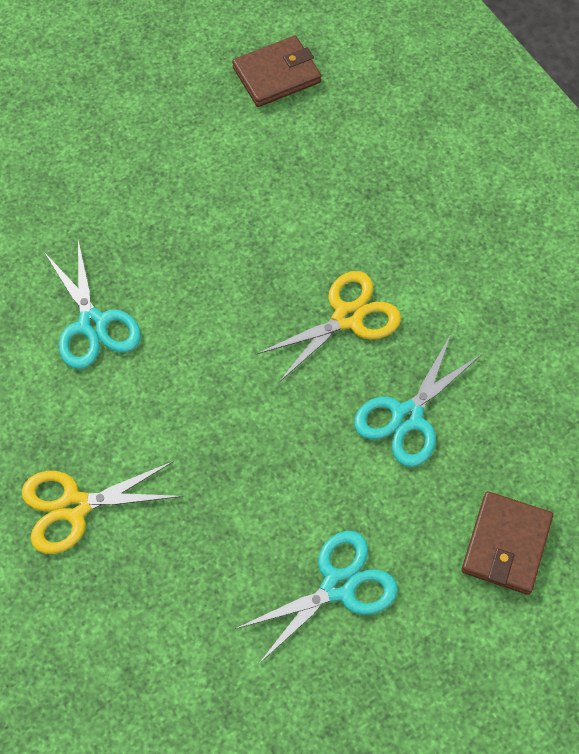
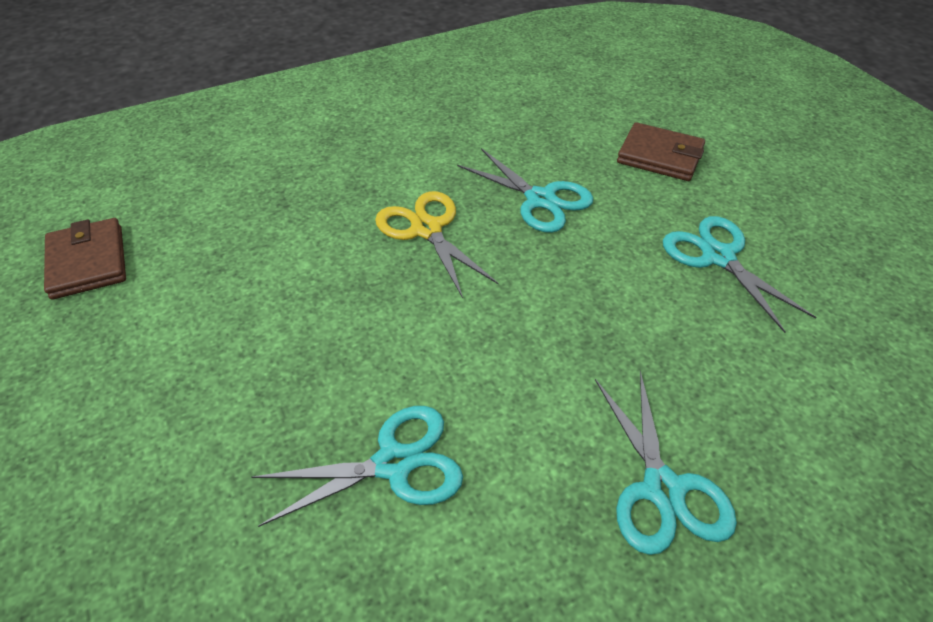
camera: 85 degrees left, 15 degrees down
(75, 507) = (662, 489): yellow scissors -> turquoise scissors

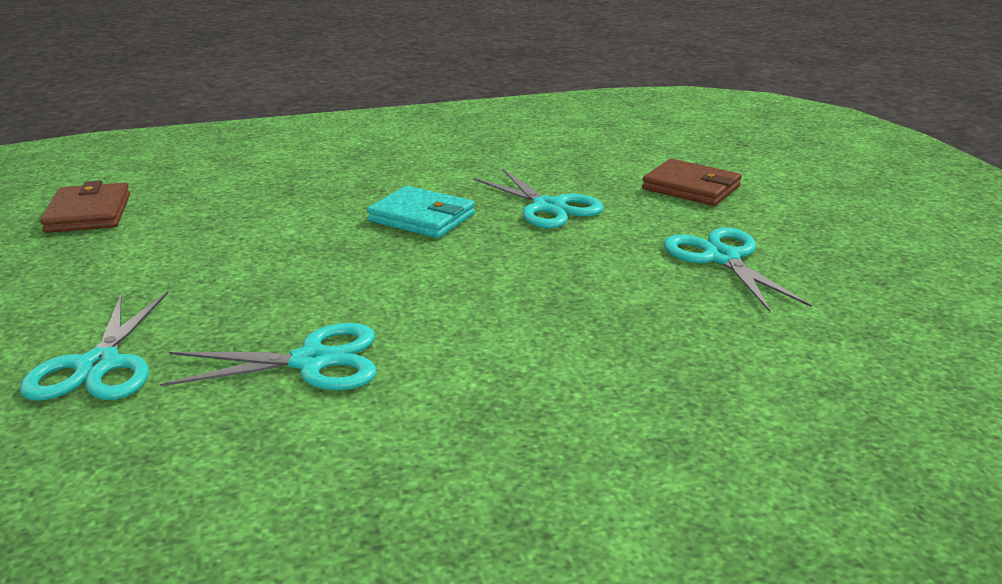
camera: 10 degrees right, 20 degrees down
(427, 229) = (422, 217): yellow scissors -> turquoise wallet
(662, 489) = (583, 406): turquoise scissors -> turquoise scissors (99, 365)

